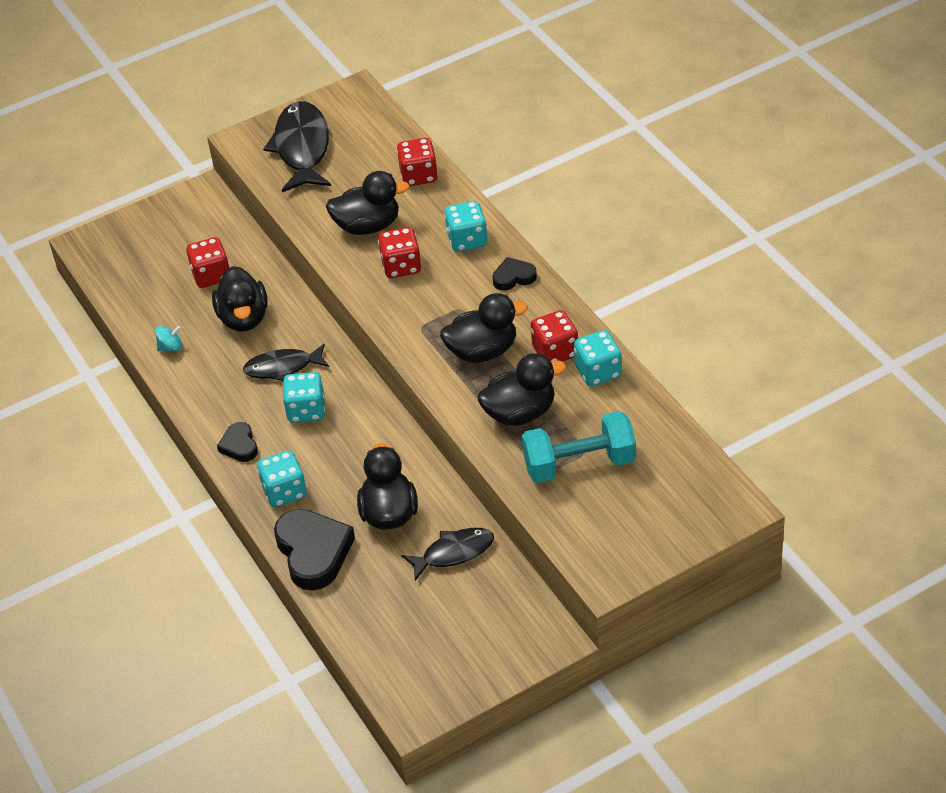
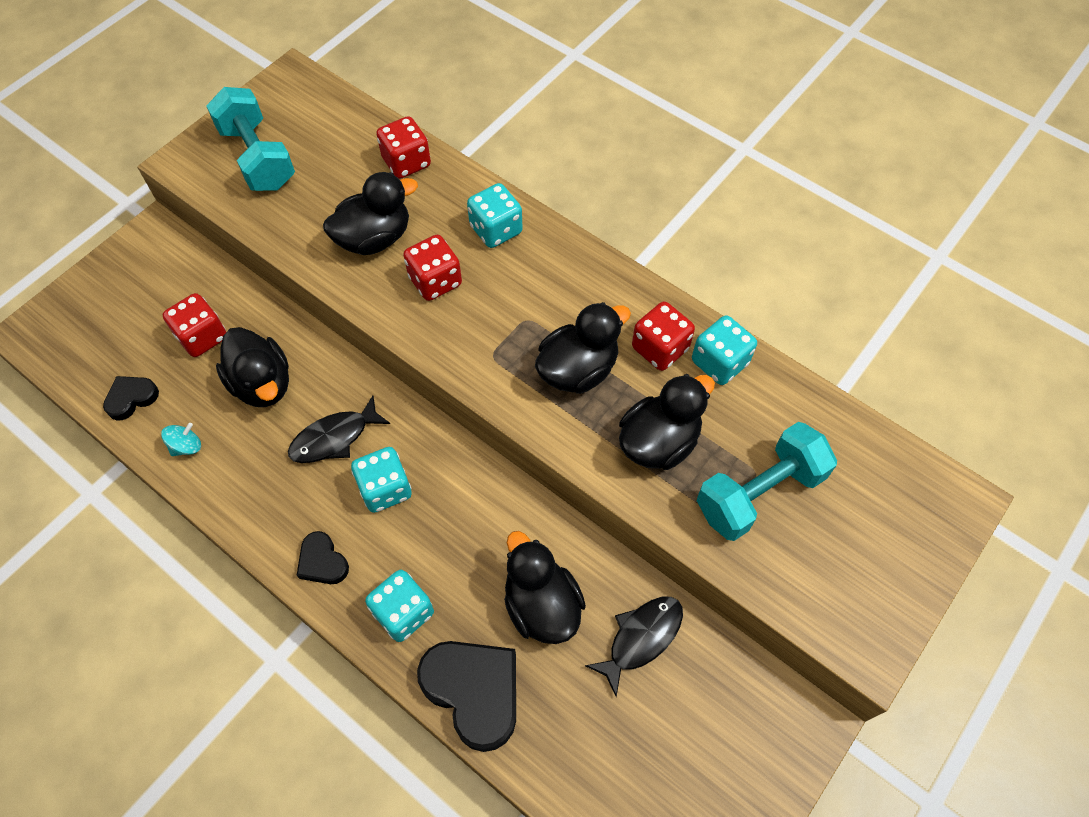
camera: 25 degrees left, 15 degrees up
(302, 148) = (258, 158): black fish -> turquoise dumbbell
(513, 277) = (569, 264): black heart -> black heart (131, 398)

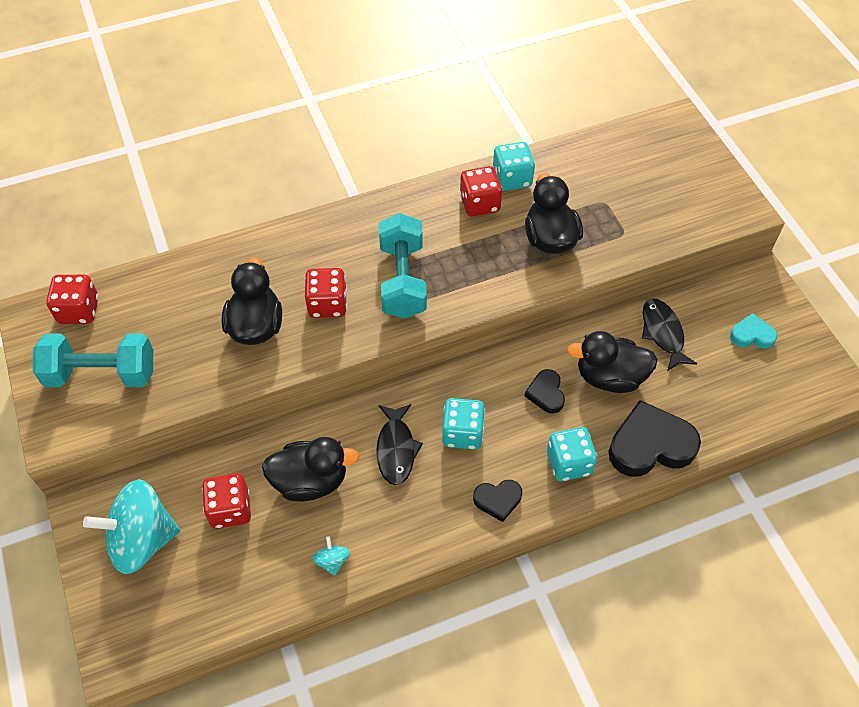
camera: 60 degrees left, 5 degrees down
(131, 398) = (253, 589): black heart -> black heart (546, 393)
(143, 289) = (142, 540): none -> turquoise spinning top
(406, 162) = (197, 274): red dice -> red dice (79, 311)
(496, 230) = (309, 247): turquoise dice -> none
(578, 370) = (465, 255): black duck -> none
(707, 750) = (752, 335): none -> turquoise heart
(759, 493) = (617, 207): turquoise dumbbell -> turquoise dumbbell (402, 280)

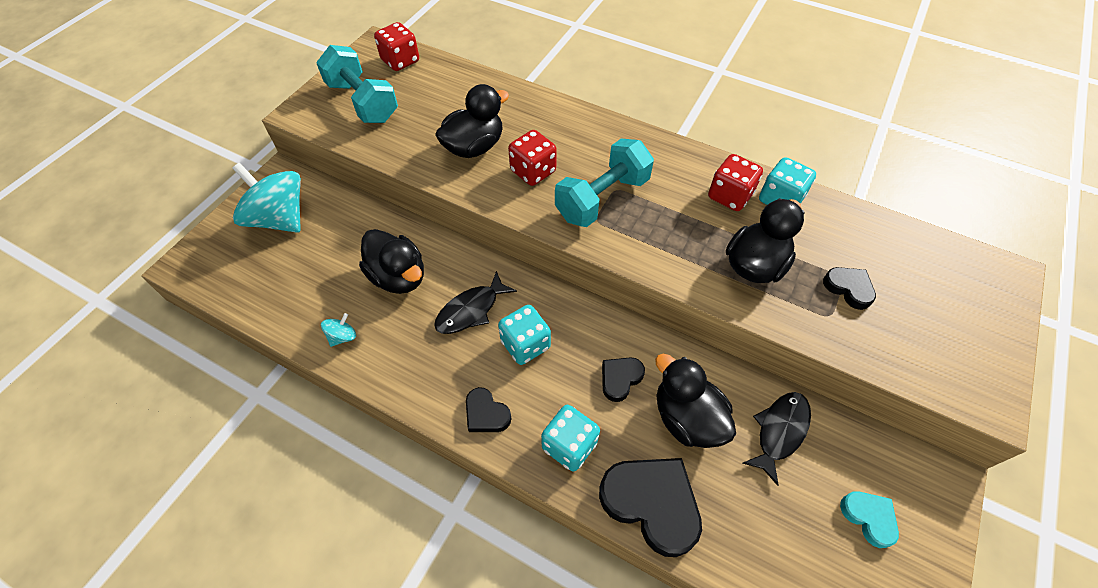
camera: 50 degrees right, 0 degrees up
(230, 509) = (338, 248): red dice -> none
(614, 206) = (848, 288): none -> black heart

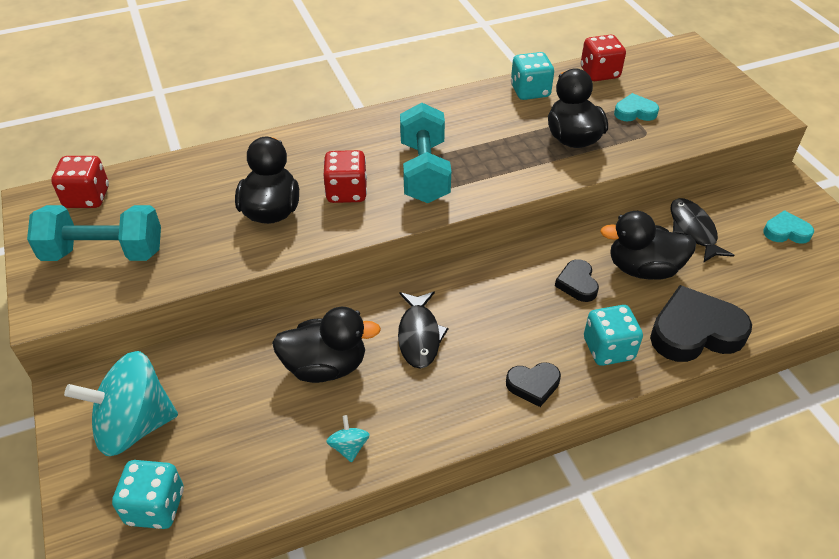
camera: 50 degrees left, 10 degrees down
(525, 344) = (490, 320): turquoise dice -> turquoise dice (155, 506)
(729, 196) = (499, 110): red dice -> red dice (599, 73)
(848, 288) = (634, 112): black heart -> turquoise heart

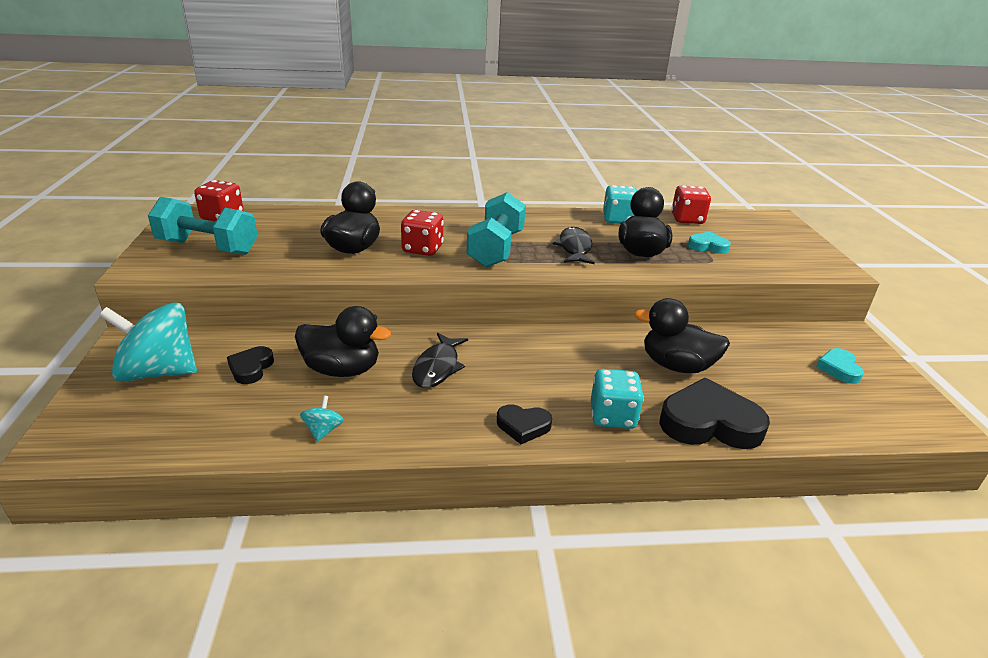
camera: 15 degrees right, 15 degrees down
(155, 506) = (130, 431): turquoise dice -> none
(577, 283) = (606, 363): black heart -> black heart (251, 368)
(693, 230) = (740, 349): black fish -> black fish (574, 248)
(786, 232) = (839, 369): turquoise heart -> turquoise heart turned 105 degrees counterclockwise

